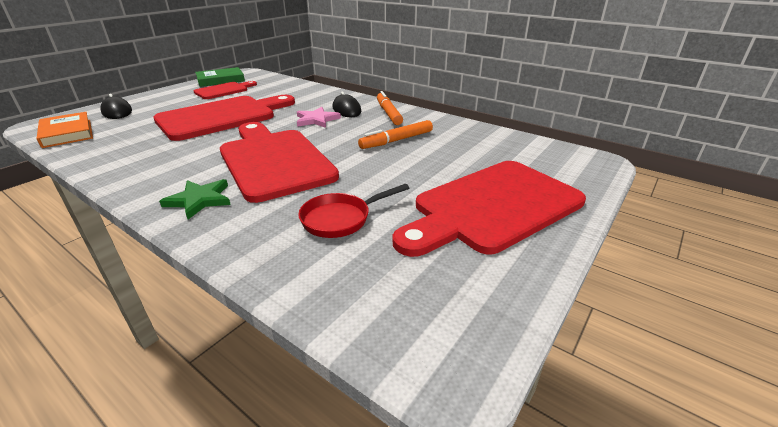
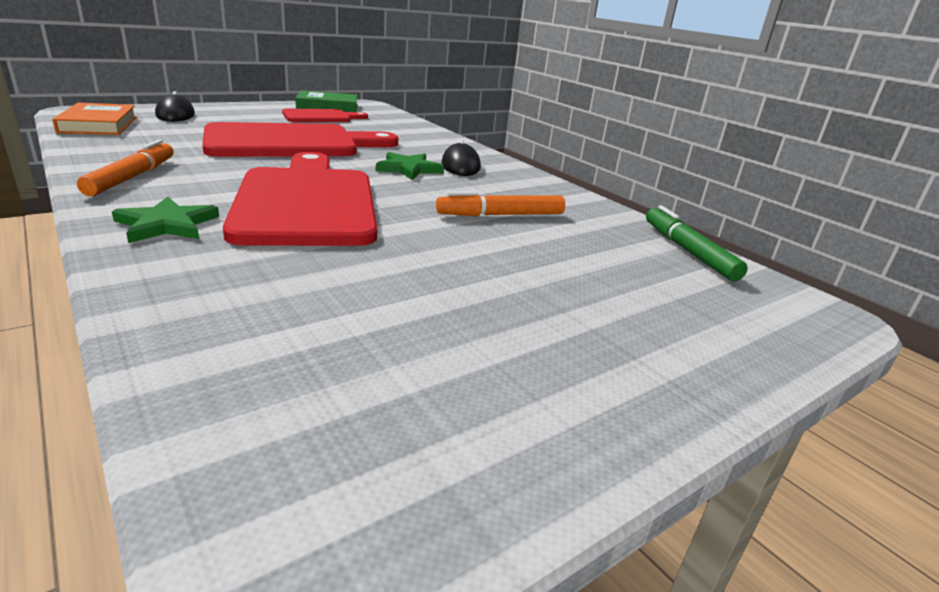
camera: 15 degrees right, 5 degrees down
(316, 120) = (408, 169): pink star -> green star
(341, 219) = (328, 293): red pan -> none
(388, 113) = (517, 181): orange marker -> orange marker (132, 177)
(493, 207) = (584, 337): red cutting board -> none
(511, 139) = (687, 251): none -> green marker

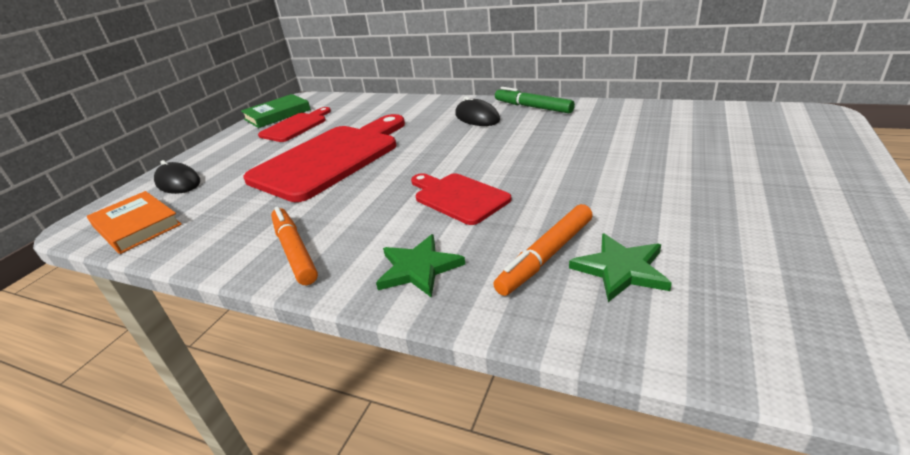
camera: 25 degrees left, 5 degrees up
(306, 202) = (458, 197): red cutting board -> red cutting board, size x0.53
(408, 169) = (454, 137): green star -> green star (621, 269)
(501, 215) = (577, 140): orange marker -> orange marker (546, 256)
(687, 251) = (701, 111): green marker -> green marker (532, 107)

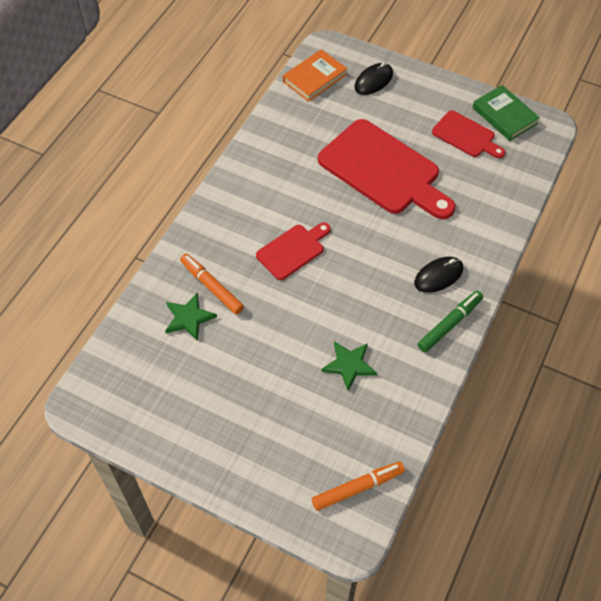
camera: 90 degrees right, 25 degrees up
(294, 251) = (257, 166): orange marker -> orange marker (357, 488)
(418, 268) = (220, 226): green star -> green star (349, 365)

